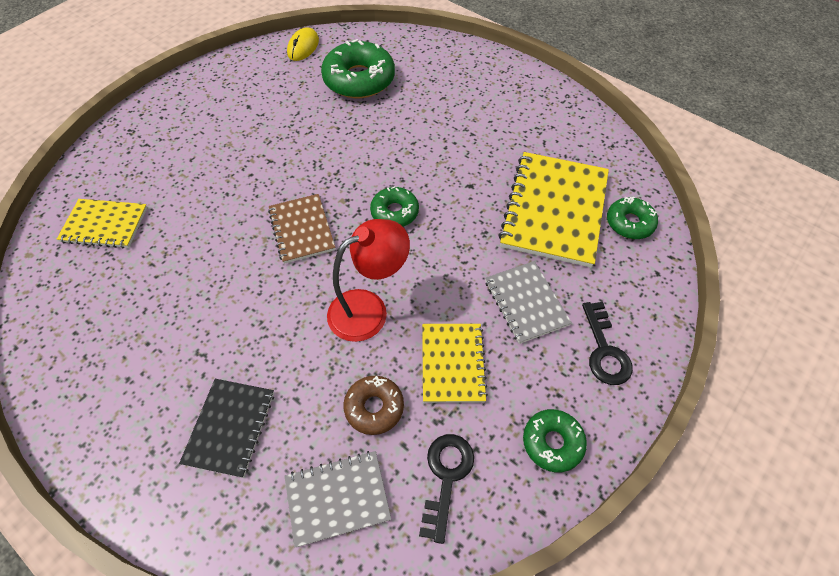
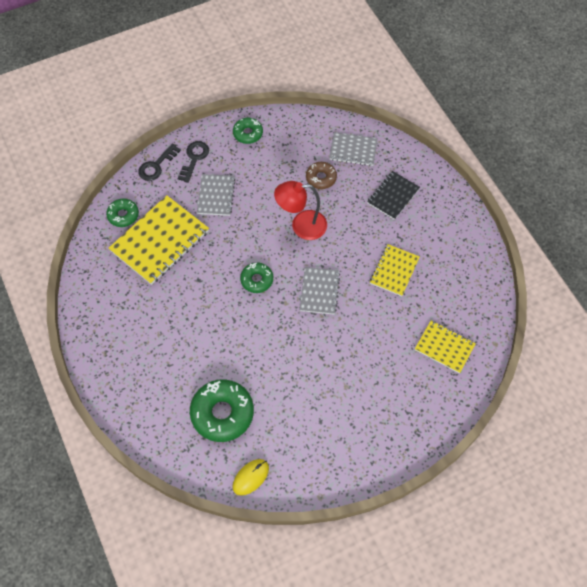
camera: 155 degrees left, 5 degrees up
(302, 229) = (319, 291): brown notebook -> grey notebook
(446, 477) = (302, 139): black key -> black key (156, 166)
(452, 363) = (272, 182): yellow notebook -> yellow notebook (394, 271)

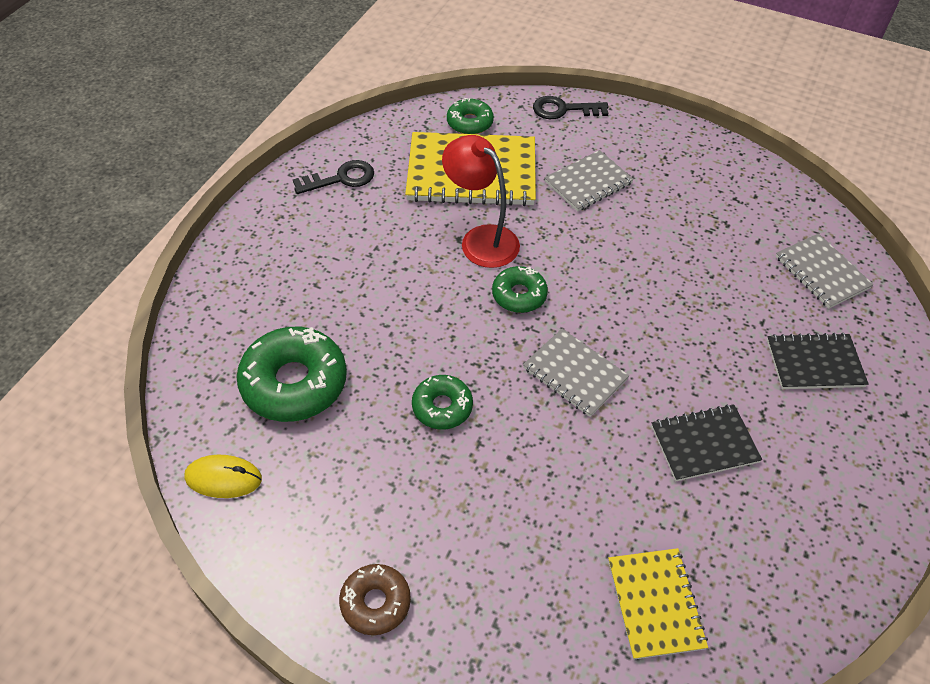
camera: 50 degrees right, 10 degrees down
(194, 158) = (612, 134): black key -> black key (341, 178)
(248, 133) = (705, 157): green donut -> green donut (442, 407)
(301, 226) = (647, 290): red lamp -> red lamp (481, 239)
(319, 291) = (575, 374): grey notebook -> grey notebook turned 75 degrees clockwise
(321, 178) = (738, 266): brown donut -> brown donut (375, 602)
(394, 271) = (704, 444): yellow notebook -> black notebook

